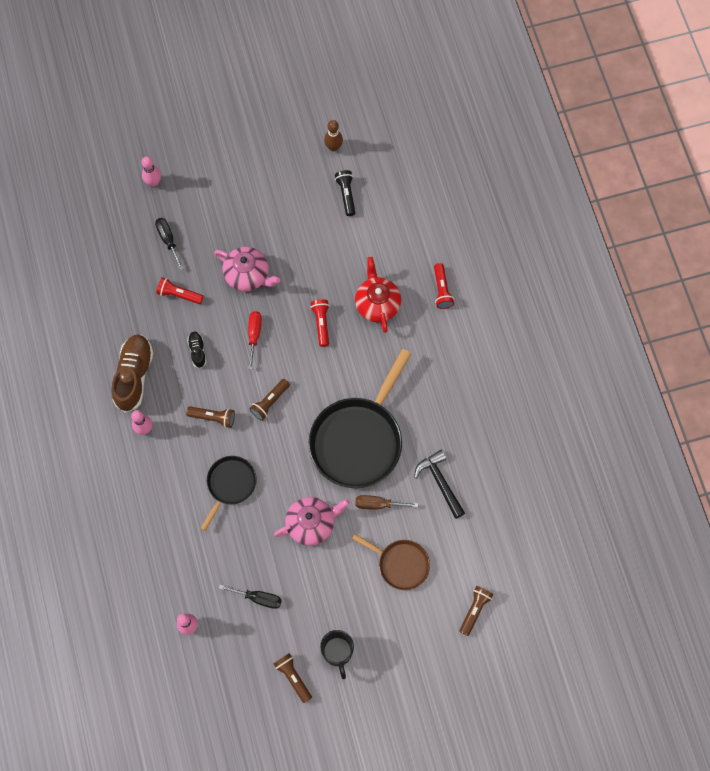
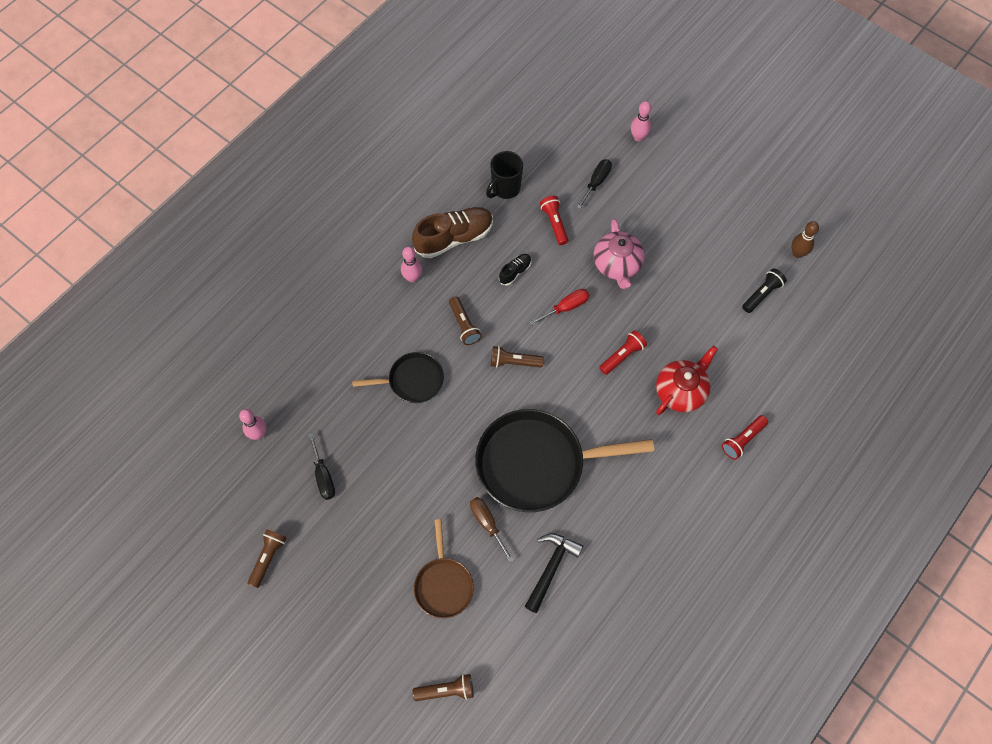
camera: 55 degrees right, 5 degrees down
(311, 523) = (426, 475): pink teapot -> none
(337, 653) = (317, 583): black mug -> black mug (505, 188)

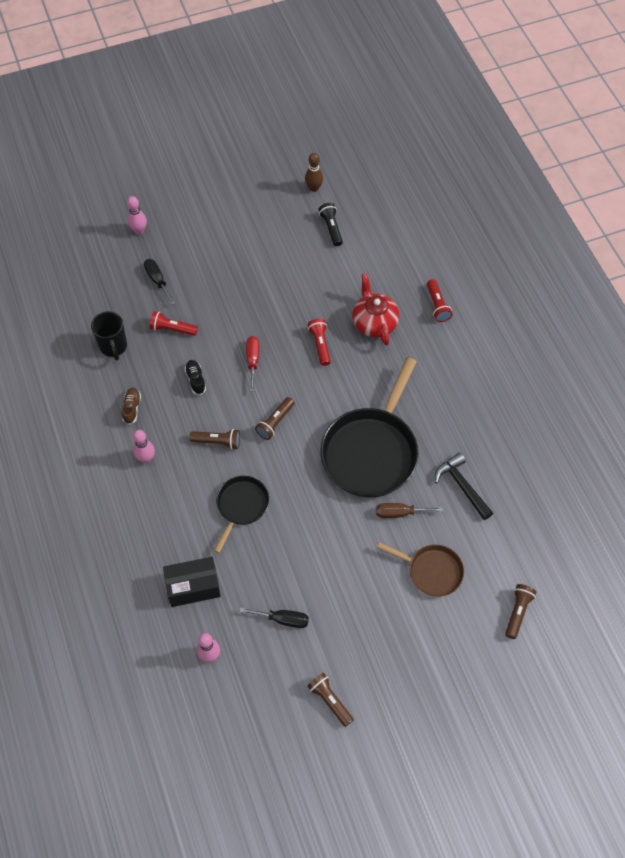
camera: 60 degrees left, 5 degrees down
(314, 385) = (193, 587): none -> black box
(454, 238) = (132, 408): brown shoe -> brown shoe, size x0.49
(617, 265) = (241, 306): pink teapot -> none

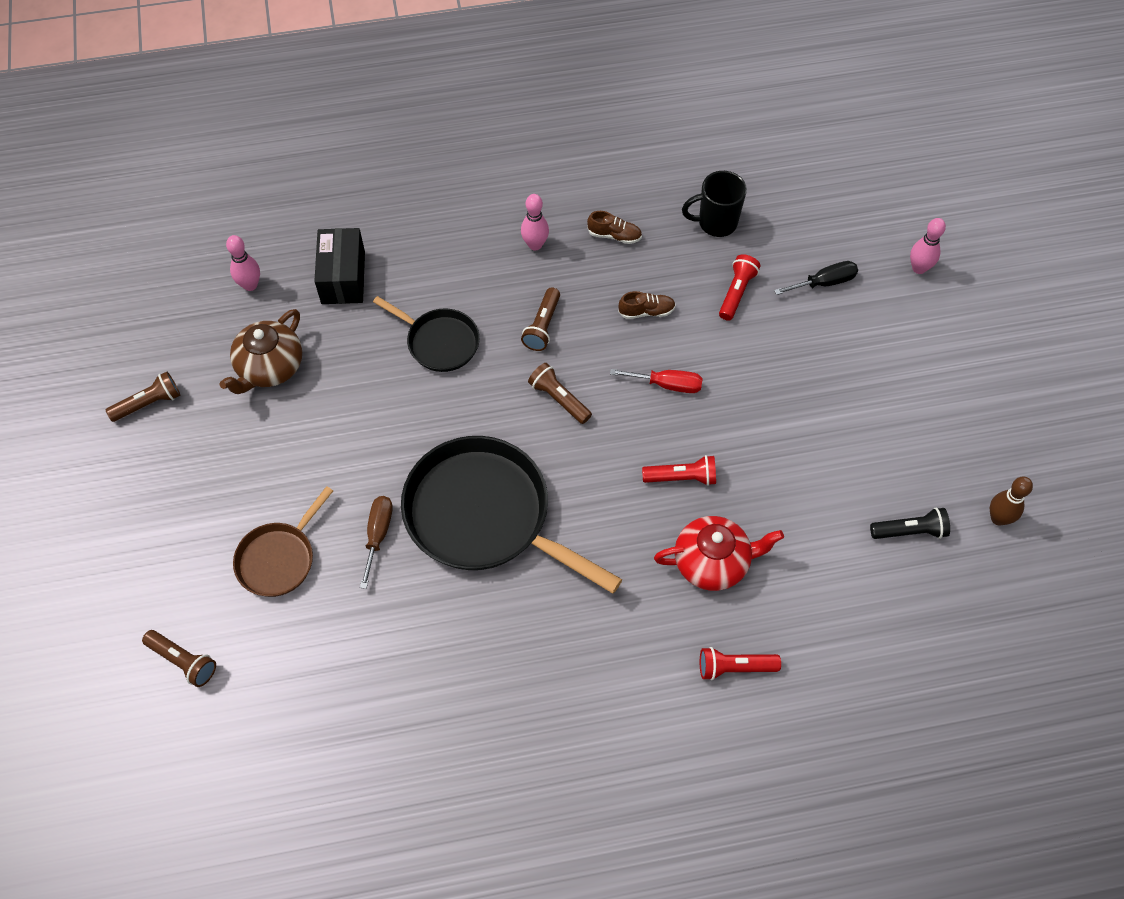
camera: 100 degrees right, 0 degrees up
(196, 380) = (646, 311): black shoe -> brown shoe
(283, 619) = (269, 367): black screwdriver -> brown teapot
(461, 486) = (399, 630): black hammer -> none

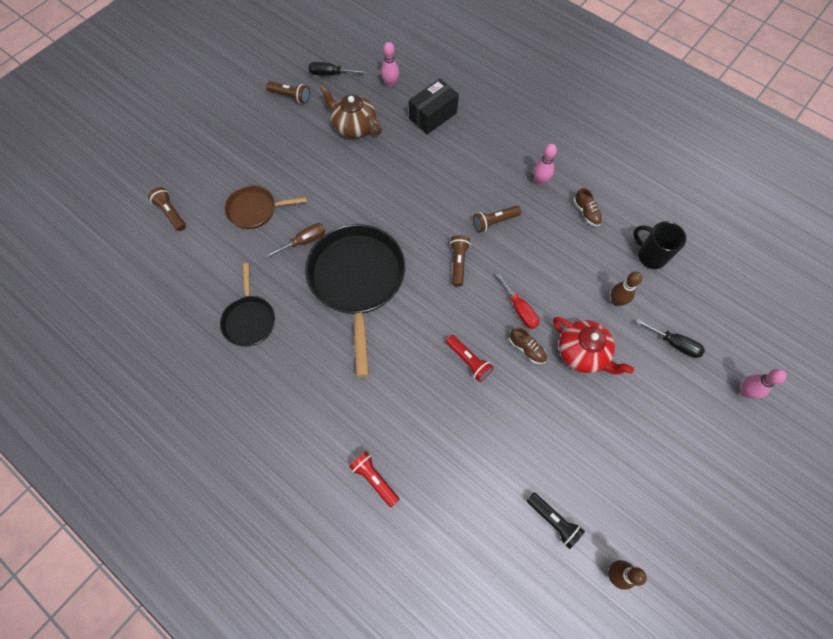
camera: 50 degrees right, 5 degrees up
(163, 336) = (330, 74): none -> black screwdriver
(183, 661) = (171, 213): brown flashlight -> brown flashlight turned 150 degrees clockwise
(269, 367) = (353, 126): brown teapot -> brown teapot turned 45 degrees clockwise
(439, 342) = (438, 183): black pan -> black pan (249, 320)
(646, 311) = (555, 264): brown shoe -> brown shoe (527, 349)
(713, 562) = (430, 418): red teapot -> red teapot (583, 353)
(736, 292) = (616, 301): red flashlight -> brown bowling pin

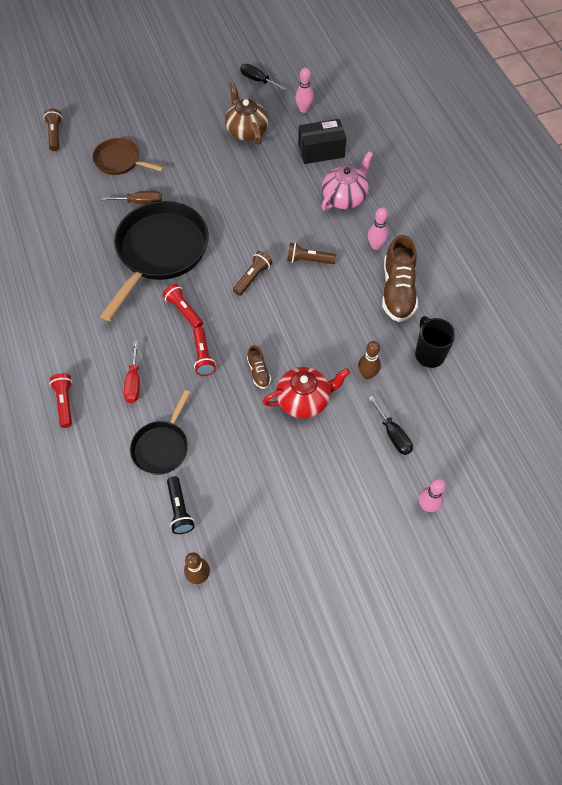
camera: 30 degrees right, 5 degrees down
(249, 320) = (57, 240): black pan -> black pan (162, 446)
(290, 96) = (211, 85): brown flashlight -> none
(420, 326) = (183, 310): none -> red flashlight
(483, 149) = (344, 197): none -> pink teapot
(519, 309) = (276, 339): red screwdriver -> red screwdriver (134, 382)
(583, 353) = (304, 400): red teapot -> red teapot turned 90 degrees counterclockwise
(586, 213) = (398, 291): brown shoe -> brown shoe, size x2.06

